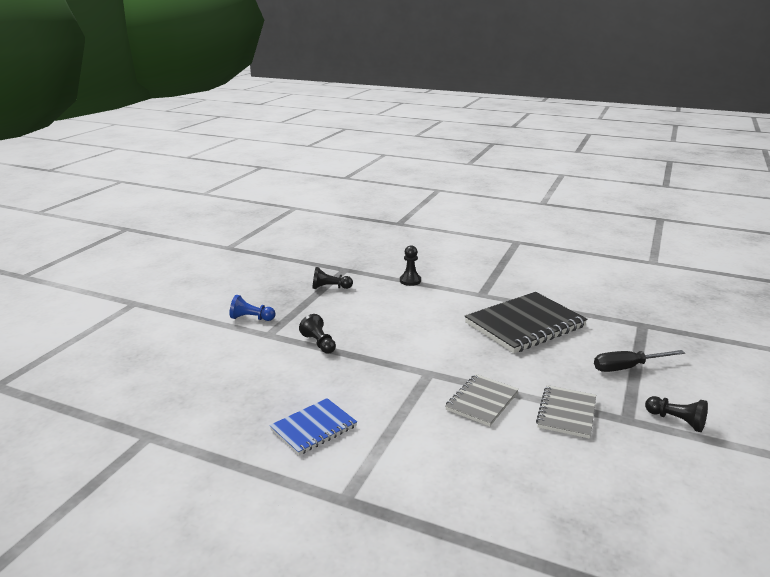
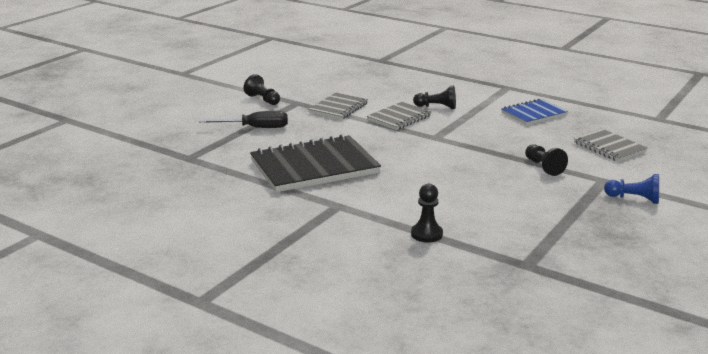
camera: 170 degrees left, 0 degrees up
(242, 376) = (609, 147): none -> grey notebook
(330, 288) = (544, 233): black pawn -> black pawn (437, 107)

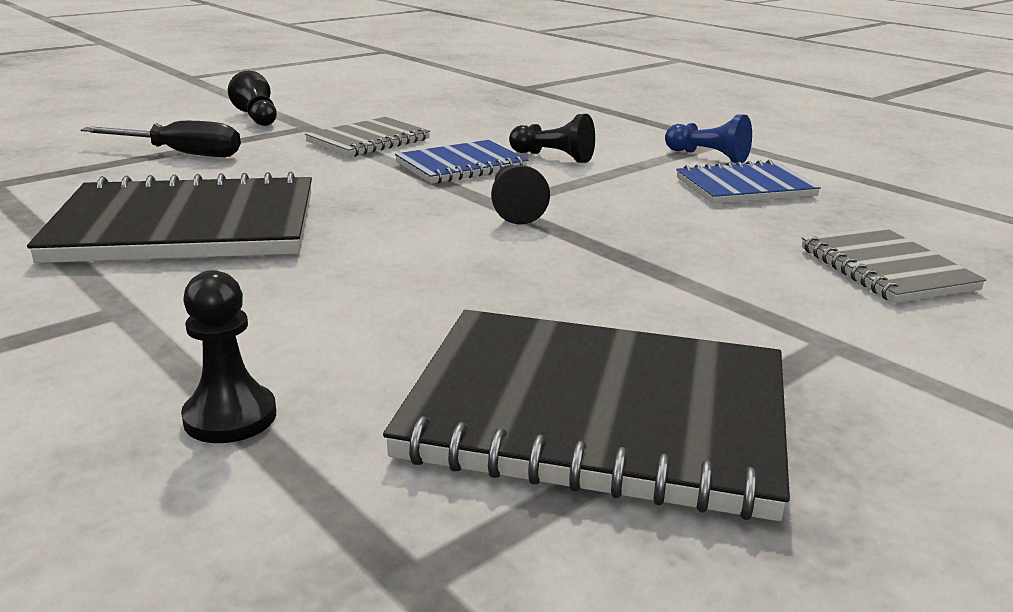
camera: 15 degrees right, 0 degrees up
(399, 118) = (461, 166): grey notebook -> blue notebook
(543, 167) = (690, 291): black pawn -> black pawn (515, 209)
(543, 215) = (597, 415): none -> black notebook
(634, 199) = (898, 408): blue pawn -> blue pawn (708, 156)

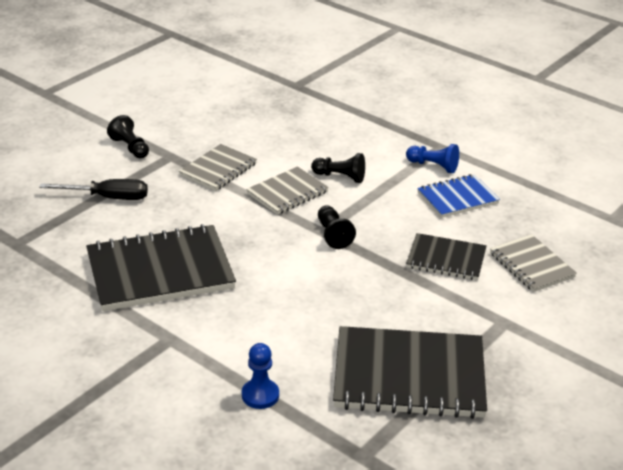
camera: 10 degrees left, 10 degrees up
(230, 417) = (260, 395): black pawn -> blue pawn
(461, 166) = (287, 193): blue notebook -> grey notebook
(715, 249) = (446, 259): none -> black notebook

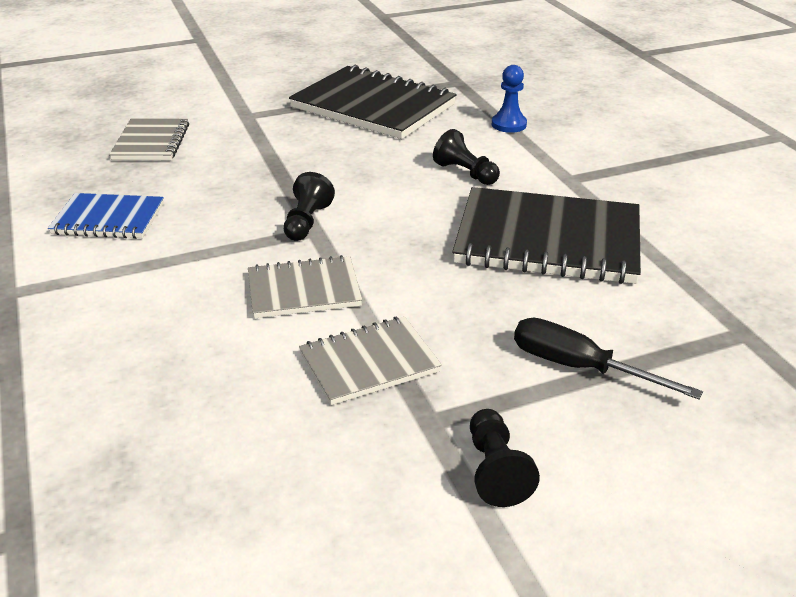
camera: 150 degrees left, 0 degrees up
(340, 177) = (206, 291): black pawn -> black pawn (465, 173)
(433, 166) = (66, 267): blue pawn -> none
(446, 259) = (221, 168): black notebook -> none

